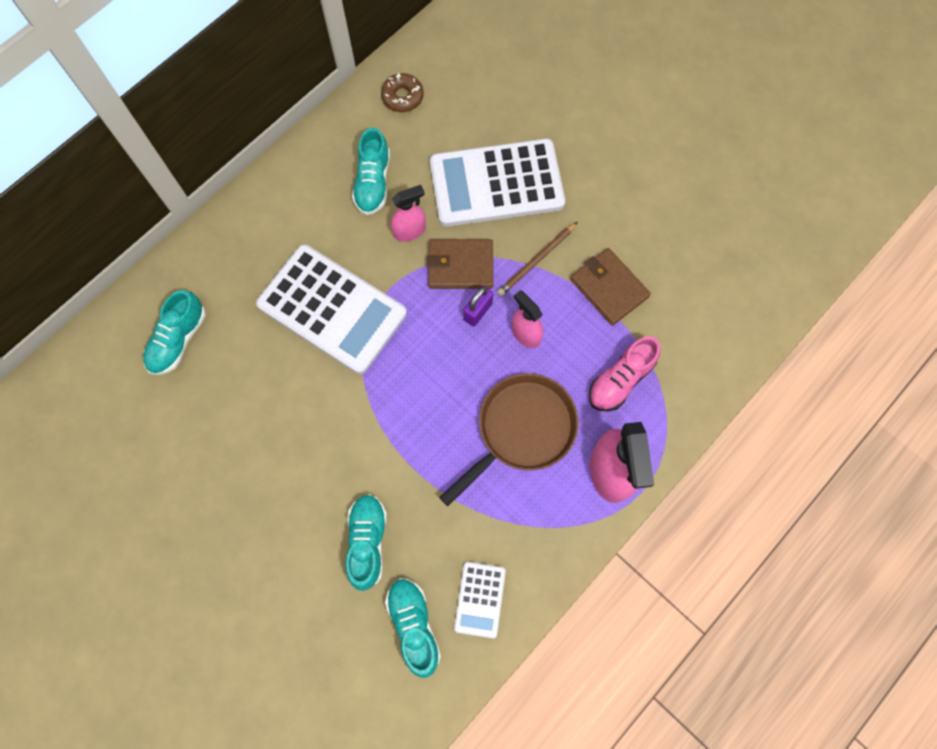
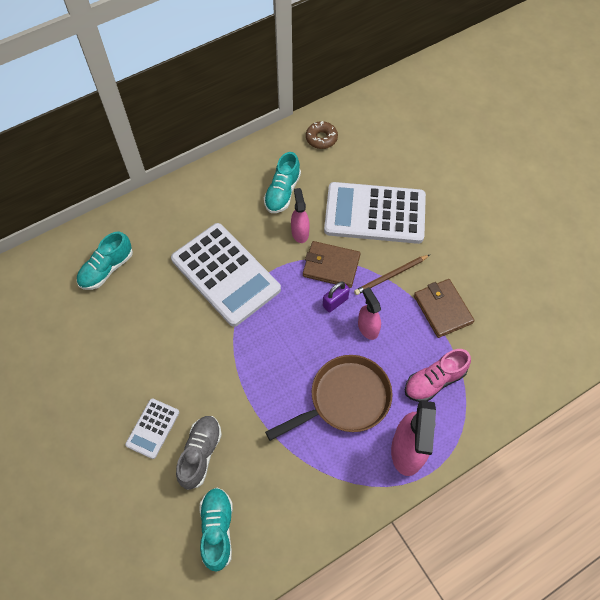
camera: 15 degrees right, 10 degrees down
(367, 542) = (200, 454): turquoise shoe -> grey shoe
(410, 231) = (300, 232): pink spray bottle -> pink spray bottle turned 90 degrees counterclockwise
(480, 599) = (275, 523): white calculator -> white calculator (152, 428)

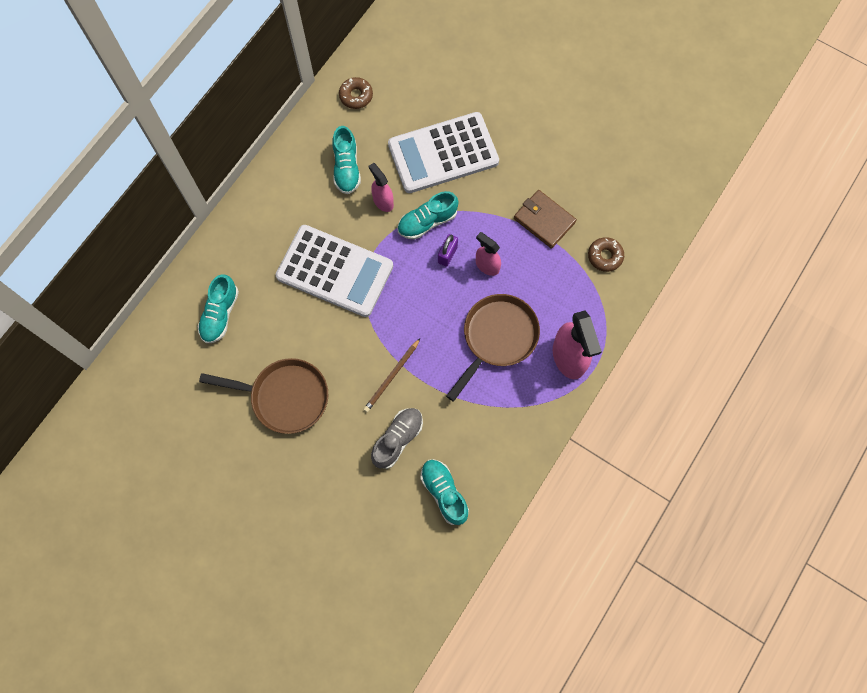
camera: 25 degrees left, 10 degrees up
(120, 366) = (285, 397): none -> brown pan
(152, 428) = (344, 437): white calculator -> none
(200, 454) = (397, 439): grey shoe -> grey shoe turned 45 degrees clockwise
(331, 266) = (427, 222): brown wallet -> turquoise shoe
(390, 276) = (485, 208): brown pencil -> brown pencil (391, 376)
(434, 381) = (565, 288): pink shoe -> none
(488, 367) = (605, 256): none -> brown donut

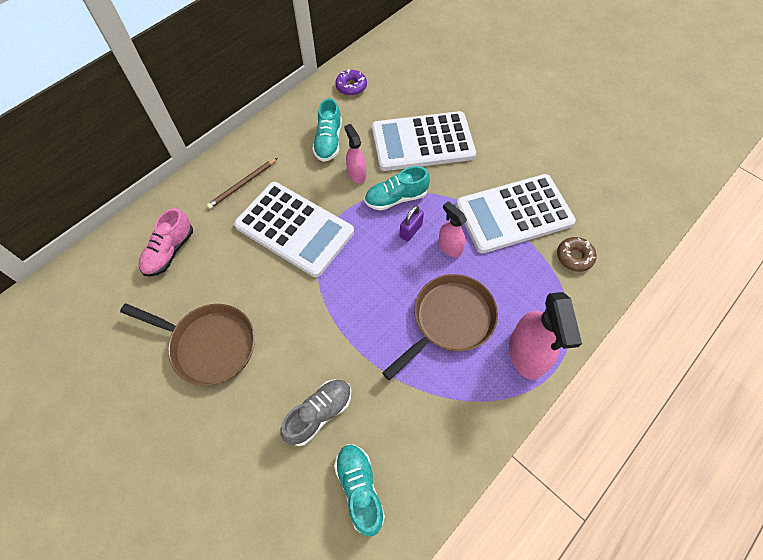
camera: 10 degrees right, 10 degrees down
(220, 314) = (169, 251): turquoise shoe -> pink shoe
(356, 96) = (351, 86): brown donut -> purple donut
(391, 376) = (328, 342): brown pencil -> brown pencil (242, 184)
(544, 220) = (514, 214): brown wallet -> white calculator

